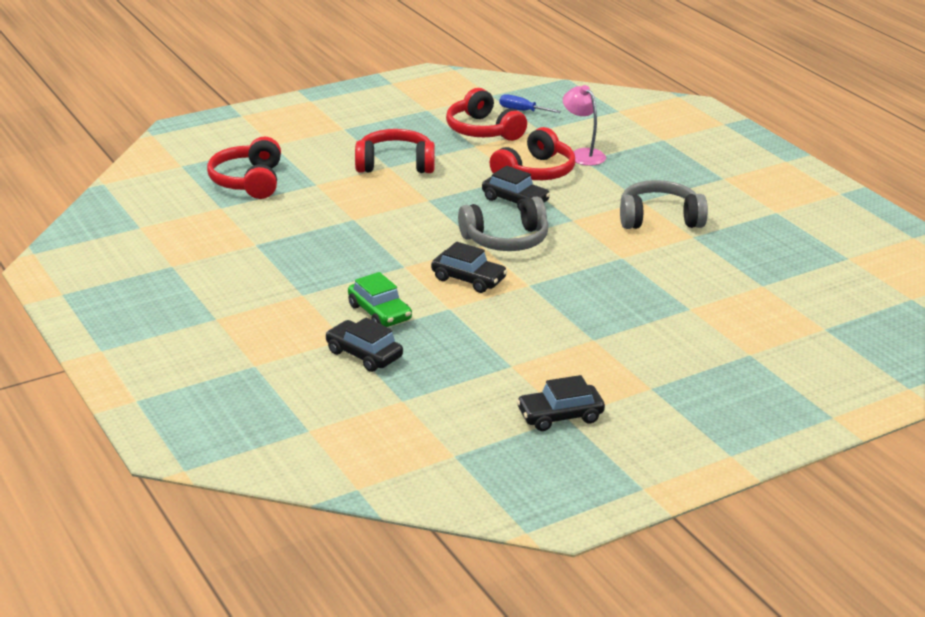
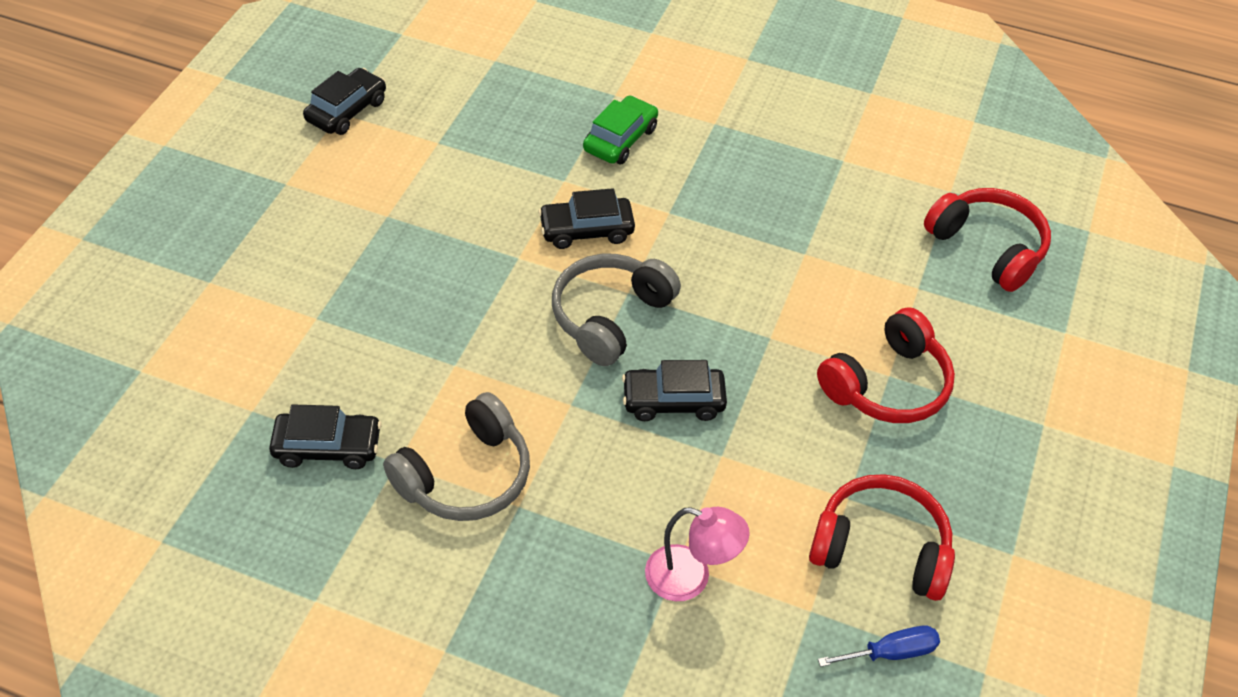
camera: 140 degrees right, 20 degrees up
(364, 354) = (578, 87): black car -> black car (328, 447)
(379, 313) = (620, 139): green car -> green car turned 105 degrees clockwise
(535, 172) = (710, 484): red headphones -> none

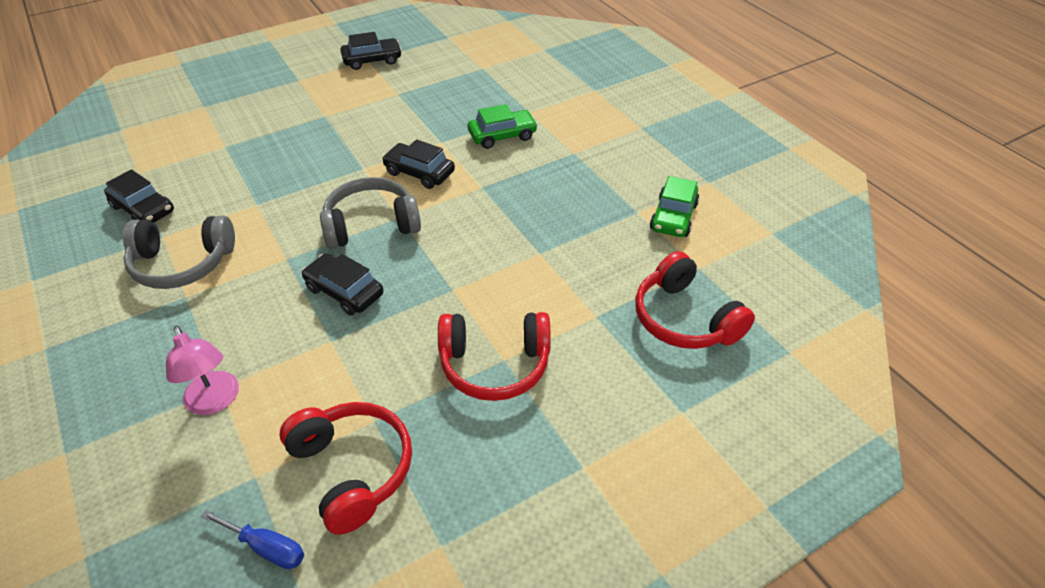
camera: 40 degrees right, 5 degrees down
(879, 149) = (673, 217): none -> green car
(987, 247) = (684, 318): red headphones -> red headphones turned 150 degrees clockwise

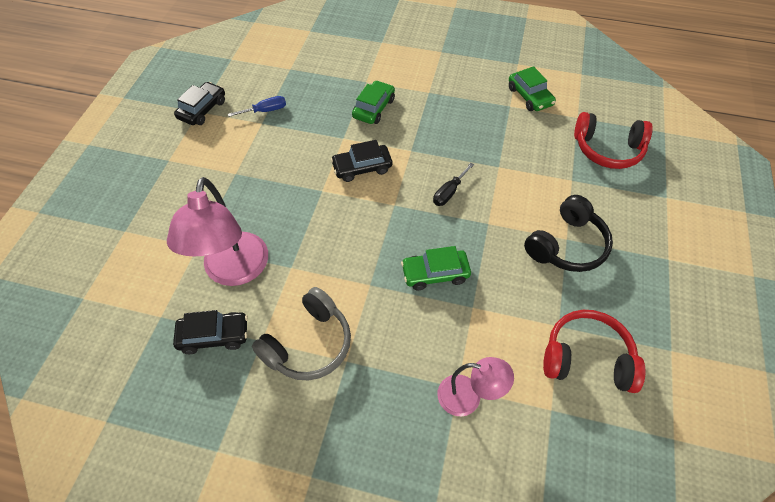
camera: 45 degrees left, 10 degrees up
(219, 178) = (234, 271): none -> pink lamp
(266, 548) = (610, 433): blue screwdriver -> blue screwdriver (265, 111)
(344, 291) = (435, 274): black car -> green car
(371, 225) = (386, 222): grey headphones -> none
(459, 241) = (449, 192): none -> black screwdriver
(495, 365) = (567, 245): red headphones -> black headphones

